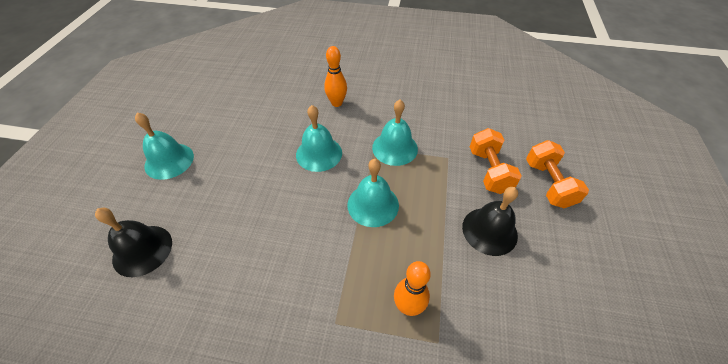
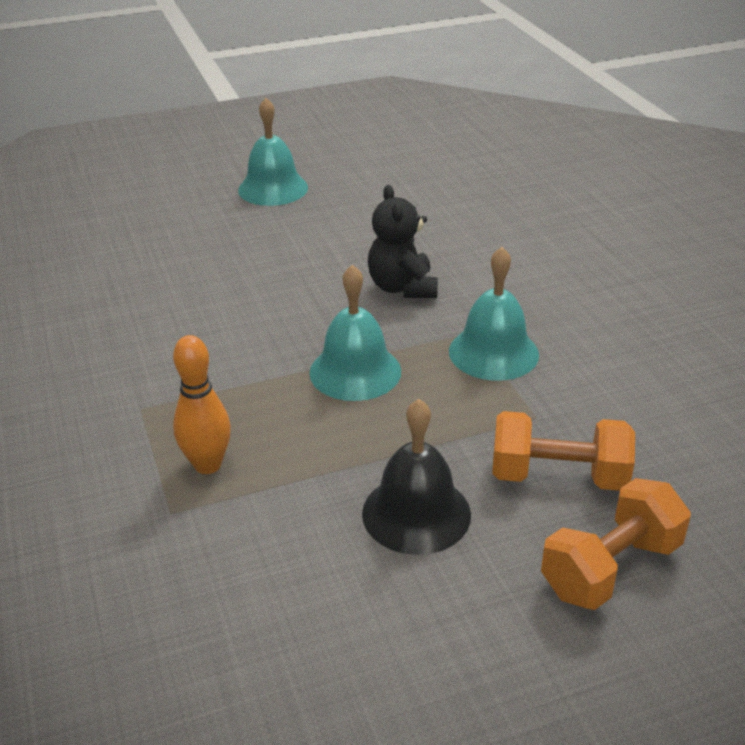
camera: 60 degrees right, 15 degrees down
(142, 250) = (139, 234): black bell -> none
(319, 153) = (402, 288): turquoise bell -> black teddy bear
(337, 103) = (526, 262): orange bowling pin -> none
(489, 171) = (558, 476): orange dumbbell -> orange dumbbell turned 45 degrees clockwise

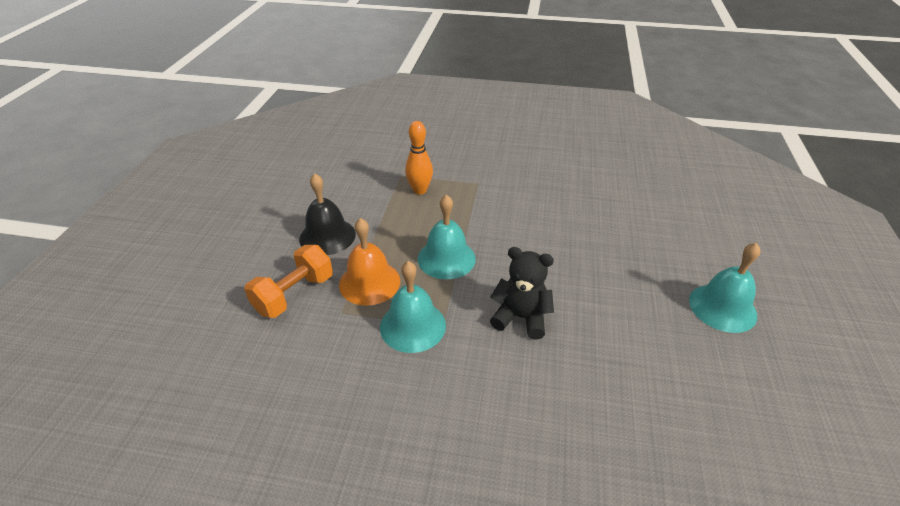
camera: 120 degrees right, 5 degrees up
(464, 418) = (369, 282): none -> orange bell
(610, 568) = (230, 279): orange dumbbell -> none

